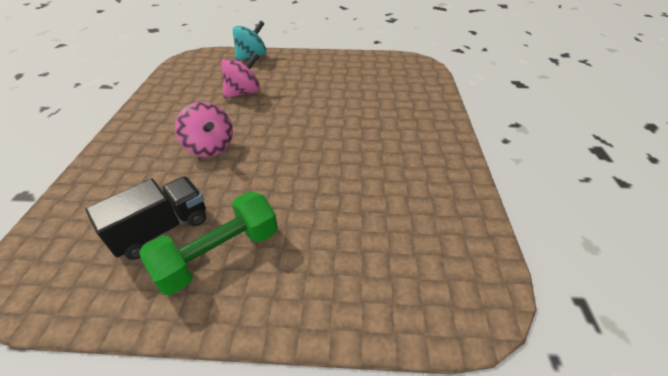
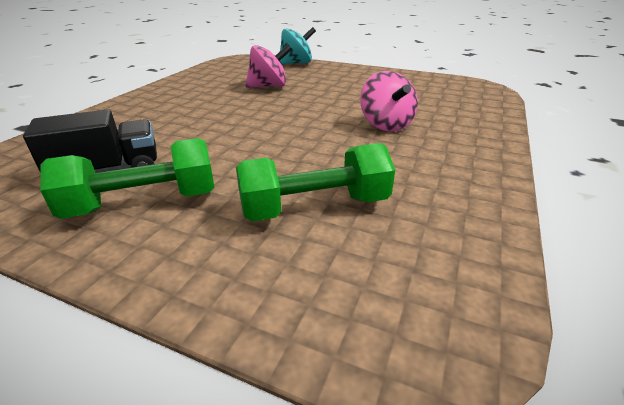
camera: 20 degrees right, 10 degrees down
(210, 147) = (205, 119): pink spinning top -> pink spinning top (386, 125)
(354, 220) = (314, 207): none -> green dumbbell

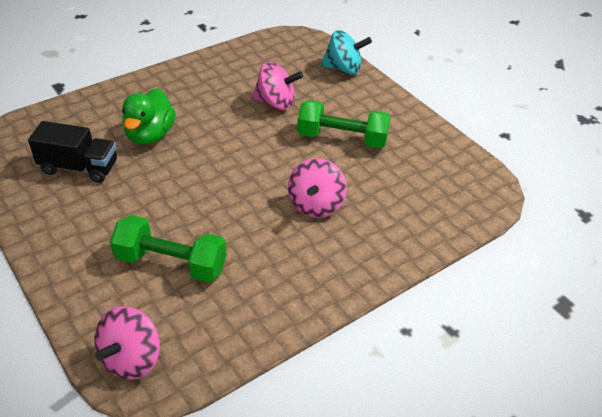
camera: 30 degrees right, 10 degrees up
(143, 203) = (80, 209): green dumbbell -> green dumbbell (342, 139)
(172, 128) = (150, 135): none -> green duck
(397, 326) = (131, 359): none -> pink spinning top

